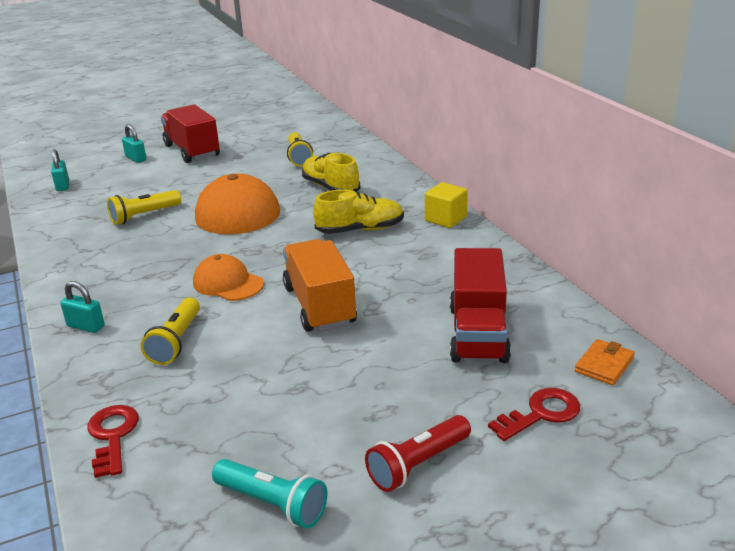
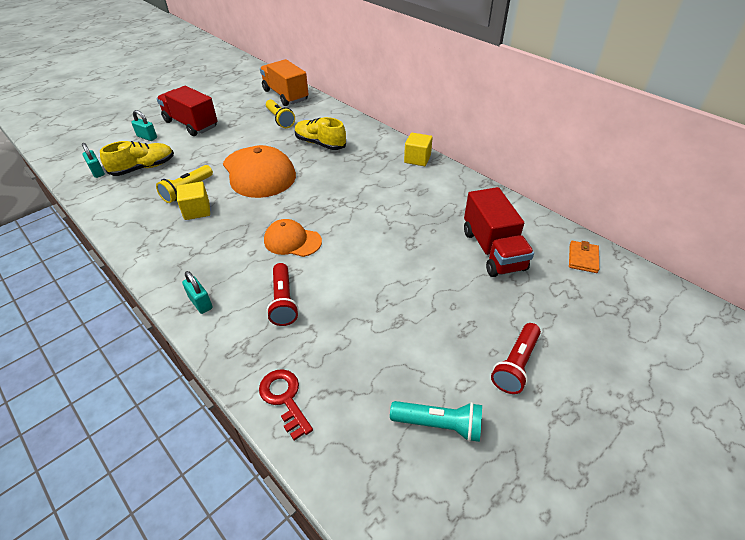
camera: 20 degrees left, 15 degrees up
(86, 326) = (200, 303): turquoise padlock -> turquoise padlock turned 45 degrees clockwise
(141, 237) = (197, 210): none -> yellow cube
(176, 341) = (283, 301): yellow flashlight -> red flashlight
(319, 306) = (372, 248): orange truck -> orange truck (285, 95)
(360, 230) = (363, 177): yellow shoe -> yellow shoe (143, 168)
(541, 414) = (567, 305): red key -> none

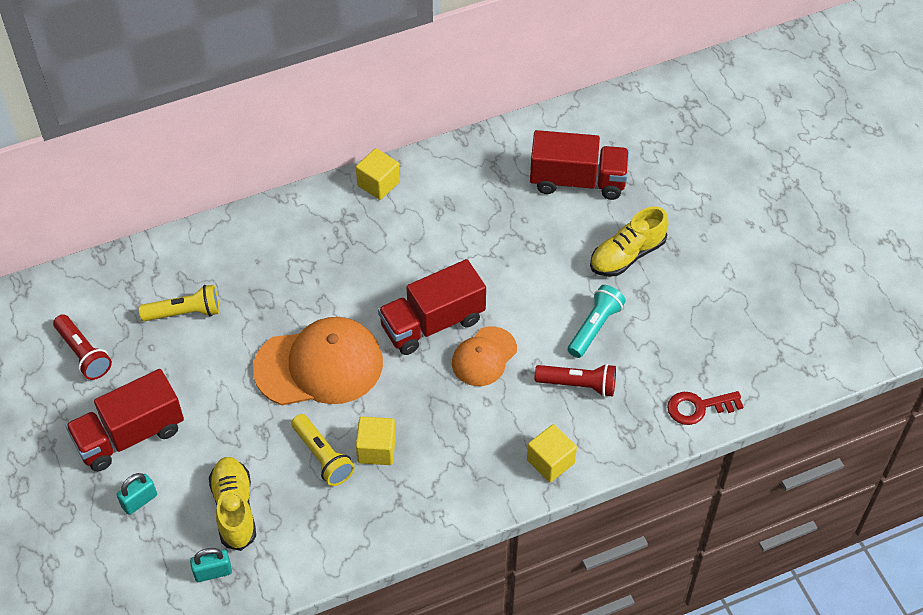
camera: 70 degrees left, 10 degrees up
(200, 303) = (550, 461): turquoise padlock -> yellow cube
(285, 95) = (106, 289): orange truck -> none
(312, 209) = (432, 323): none -> red truck
(320, 144) = (283, 278): yellow shoe -> yellow shoe (627, 255)
(439, 425) = (760, 303): turquoise flashlight -> turquoise flashlight (594, 327)
(515, 364) = (722, 227): red flashlight -> red flashlight (83, 354)
(583, 258) = (619, 115): orange wallet -> none

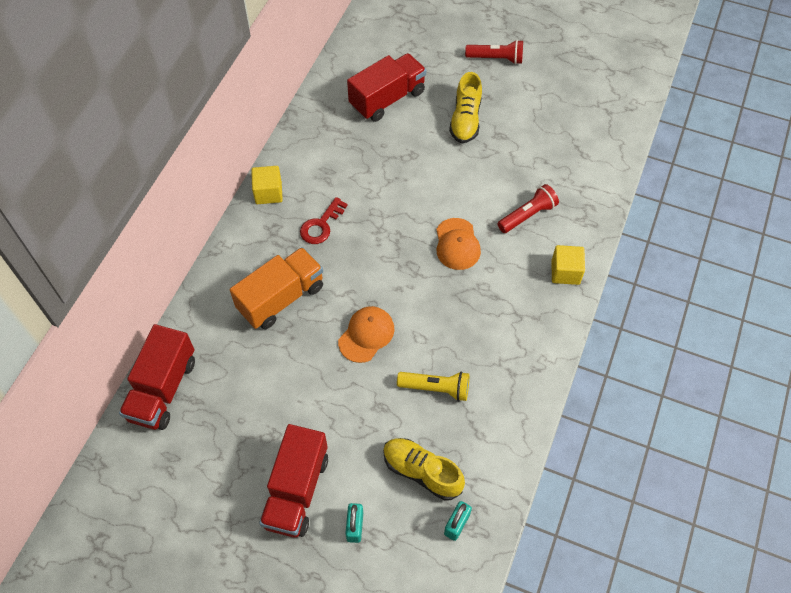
camera: 45 degrees left, 5 degrees up
(83, 354) = (198, 467): red flashlight -> red flashlight (496, 59)
(184, 313) = (237, 378): yellow flashlight -> none
(288, 279) = (281, 298): none -> orange truck
(319, 365) = (366, 335): orange cap -> orange cap, size x0.57
(376, 449) = (462, 354): yellow cube -> none
(432, 323) = (403, 250): red truck -> red truck (163, 389)
(594, 327) = (497, 175): turquoise flashlight -> none
(698, 407) = (602, 174): red key -> red key (321, 225)

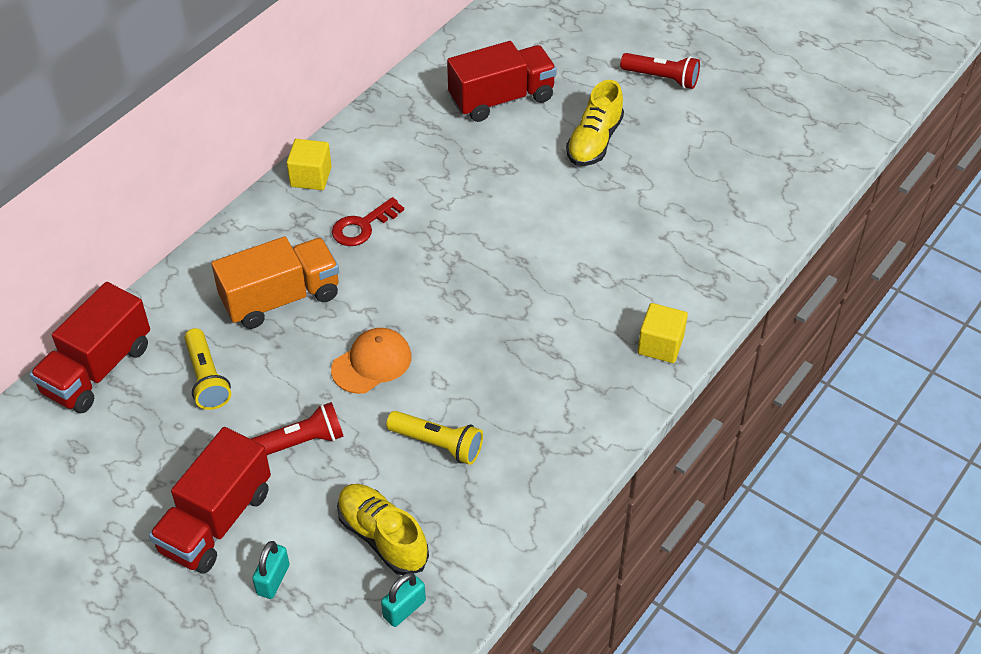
camera: 15 degrees right, 10 degrees down
(248, 377) = (207, 378): none -> yellow flashlight
(457, 244) = (529, 283): orange cap -> none
(527, 215) = (634, 268): red flashlight -> red flashlight (299, 442)

